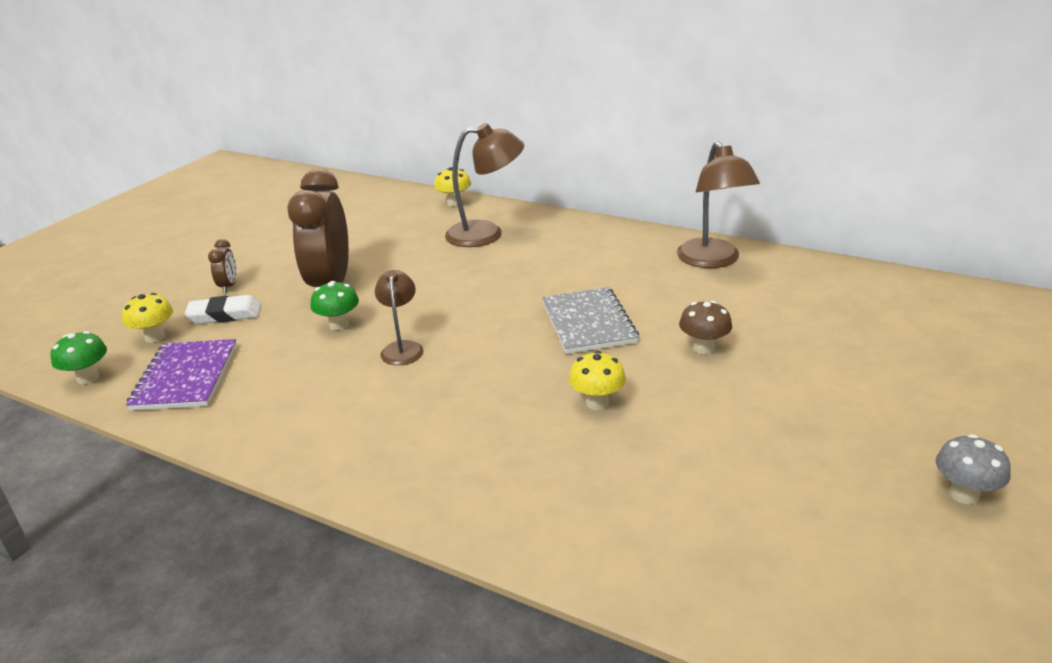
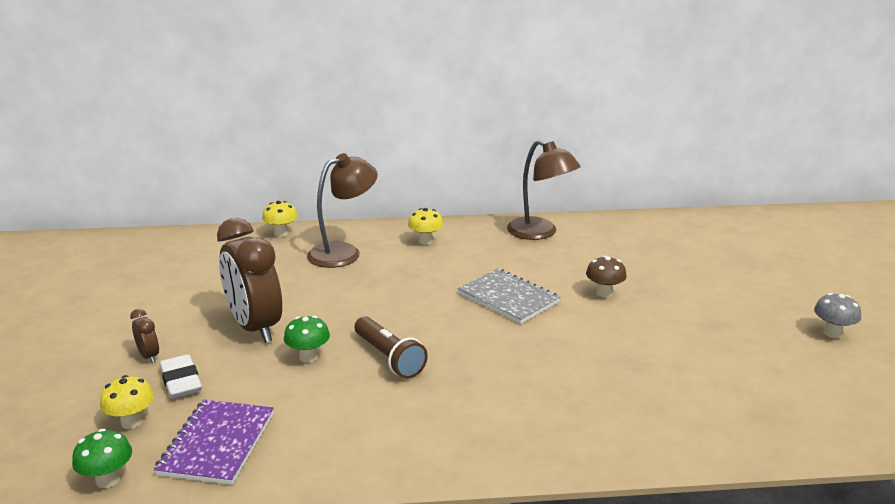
camera: 35 degrees left, 5 degrees down
(185, 377) = (217, 444): purple notebook -> purple notebook turned 45 degrees clockwise
(225, 315) = (181, 381): white eraser -> white eraser turned 75 degrees counterclockwise
(402, 348) = (389, 358): brown lamp -> brown flashlight
(597, 403) = (581, 350): yellow mushroom -> yellow mushroom (425, 241)

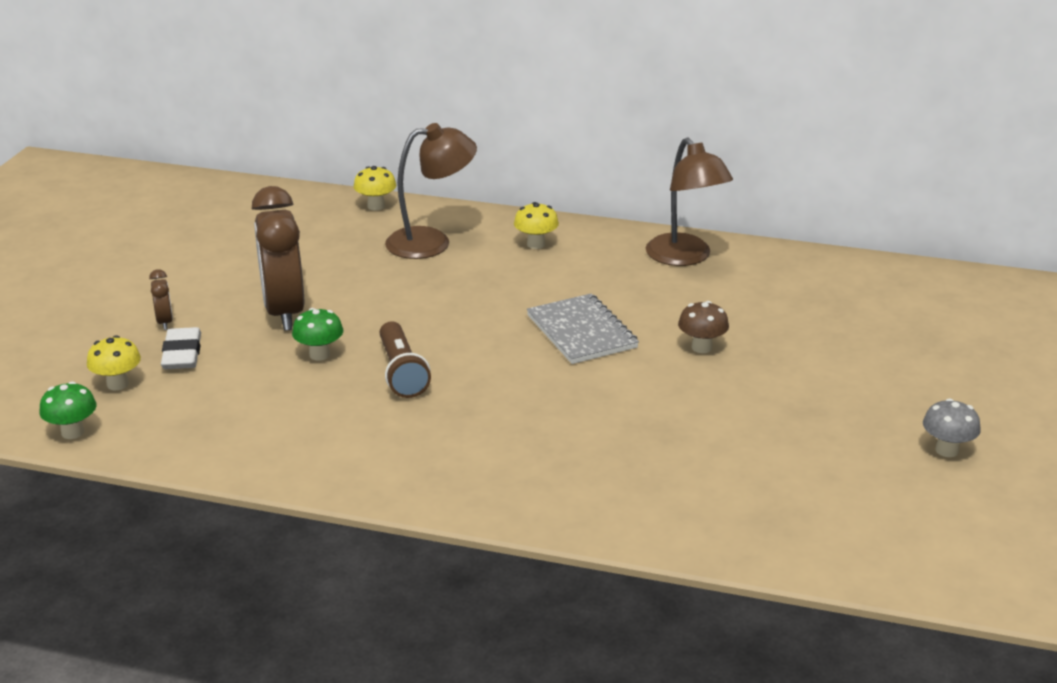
camera: 20 degrees right, 5 degrees up
(217, 444) = (183, 421): purple notebook -> none

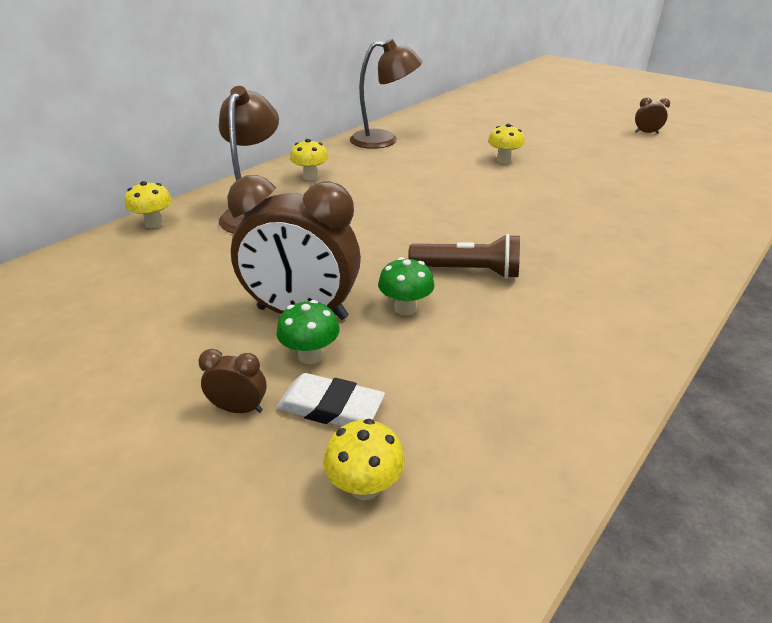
camera: 65 degrees left, 5 degrees up
(72, 432) = (472, 566): green mushroom -> green mushroom (310, 355)
(582, 332) = (455, 189): grey notebook -> none
(701, 347) = (503, 160): brown mushroom -> yellow mushroom
(947, 450) = (646, 133): grey mushroom -> brown clock

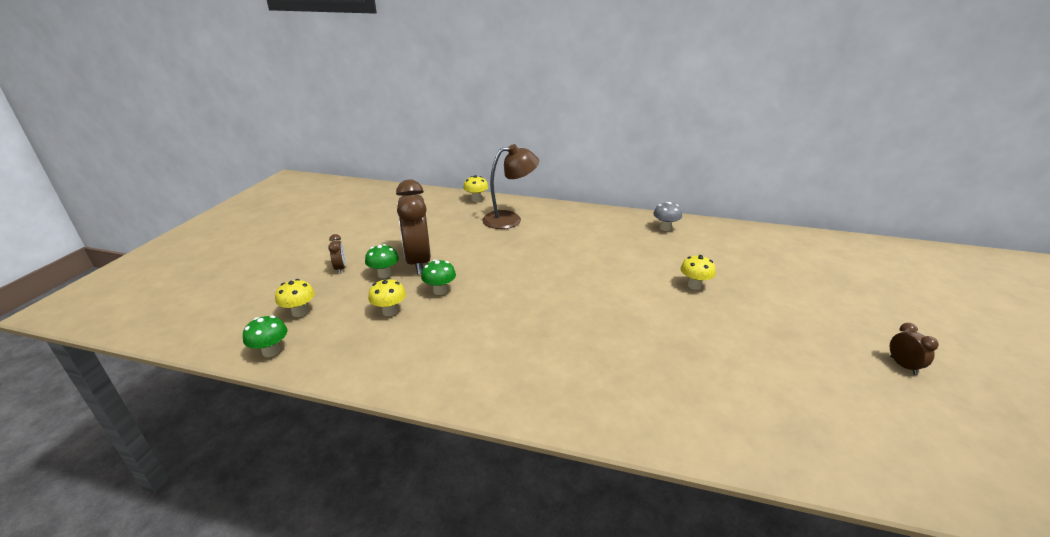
camera: 65 degrees right, 5 degrees down
(310, 177) = (573, 220): yellow mushroom -> yellow mushroom (390, 311)
(331, 407) = (348, 290): white eraser -> none
(384, 140) = (665, 228): brown lamp -> grey mushroom
(468, 271) = (495, 303): brown flashlight -> none
(484, 542) = (271, 351): none -> green mushroom

